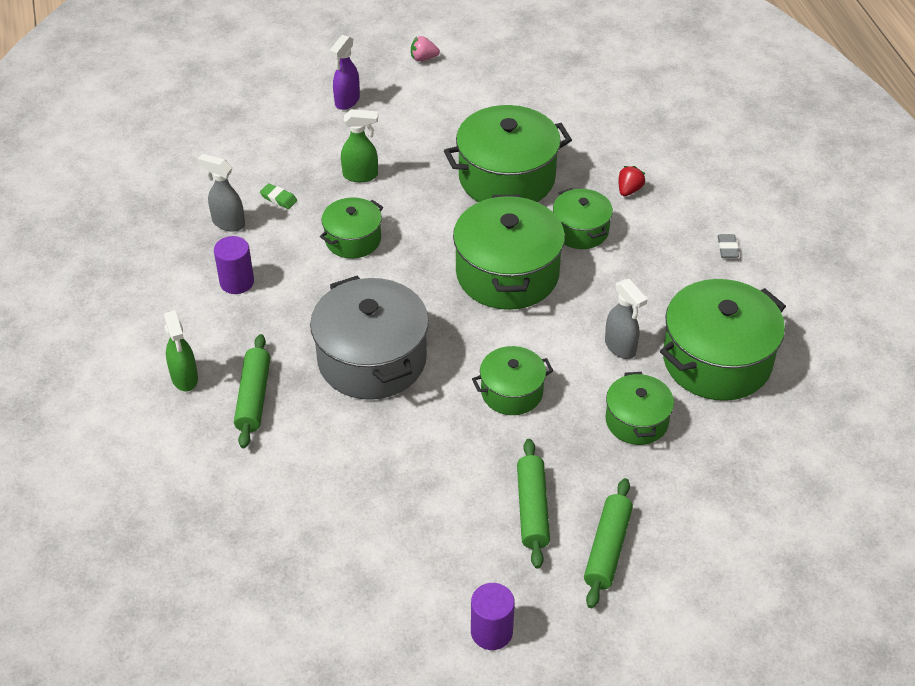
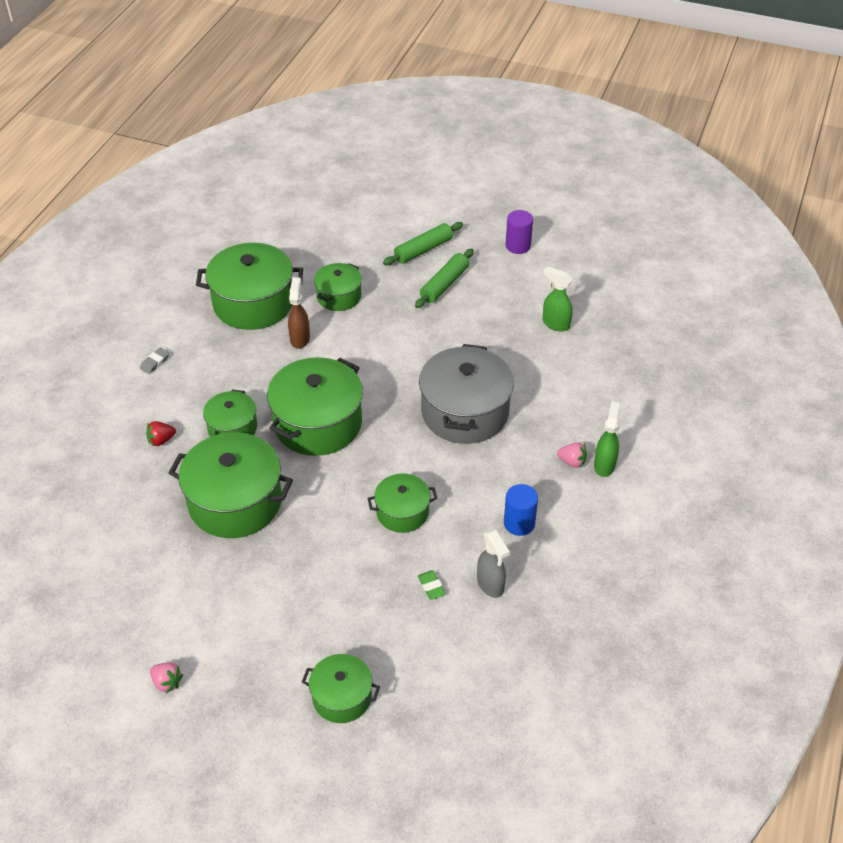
camera: 145 degrees left, 0 degrees up
(221, 364) = (572, 462): none -> pink strawberry
(237, 282) = (519, 523): purple cylinder -> blue cylinder
(254, 397) = (564, 427): green rolling pin -> none
(347, 101) = (285, 668): purple spray bottle -> none
(361, 175) = (345, 571): green spray bottle -> green spray bottle (555, 324)
(512, 392) = (394, 347): green pot -> green pot (342, 697)
(620, 347) = (300, 339): grey spray bottle -> brown spray bottle

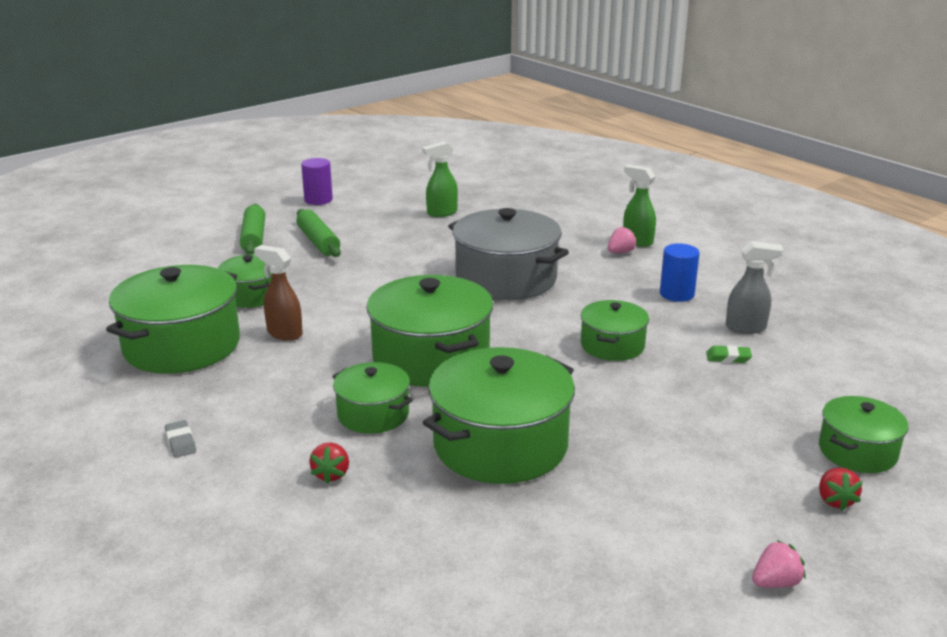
camera: 60 degrees left, 20 degrees down
(271, 696) = (835, 500): none -> red strawberry

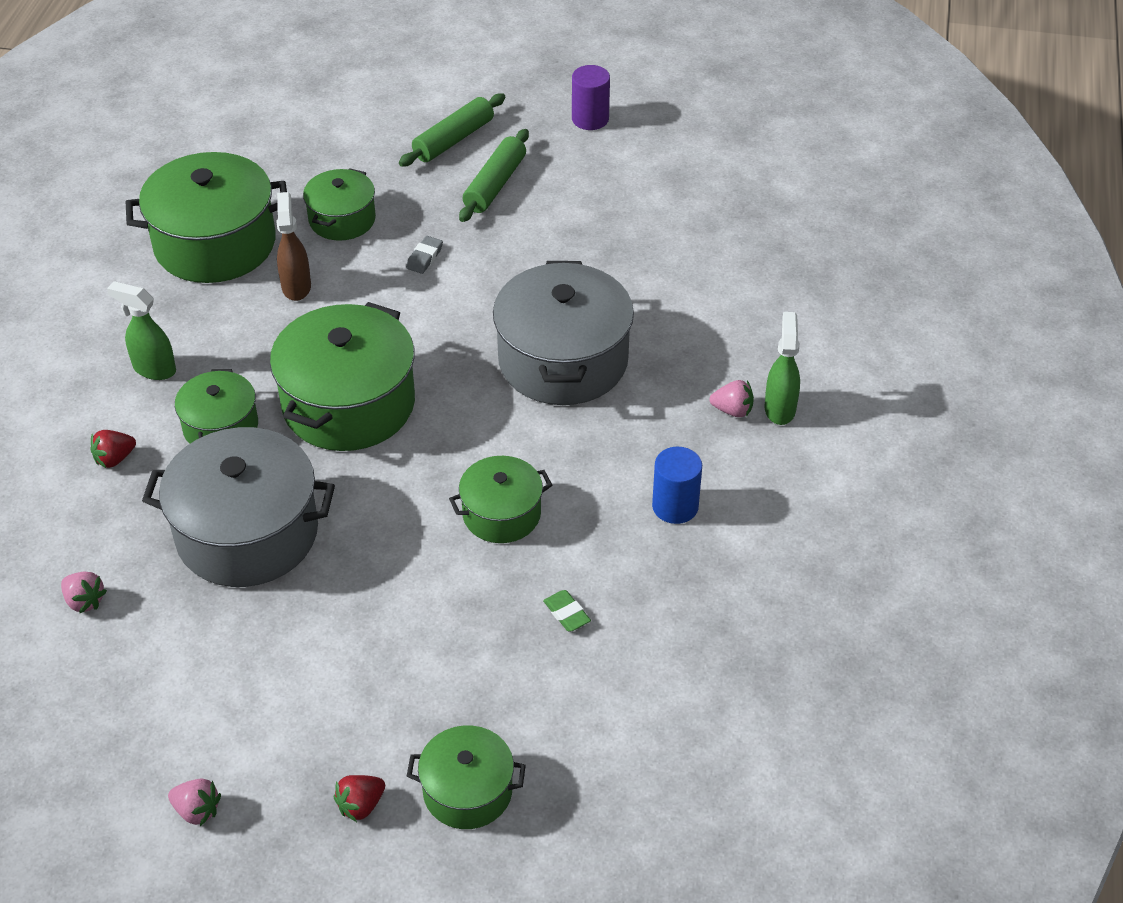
camera: 50 degrees right, 20 degrees up
(180, 442) = (81, 347): grey eraser -> grey eraser (424, 258)
(441, 213) = (667, 221): green spray bottle -> green spray bottle (154, 369)
(472, 552) = (84, 601): none -> pink strawberry
(500, 445) = (247, 533): green pot -> grey pot
(746, 328) = (652, 599): grey spray bottle -> none

